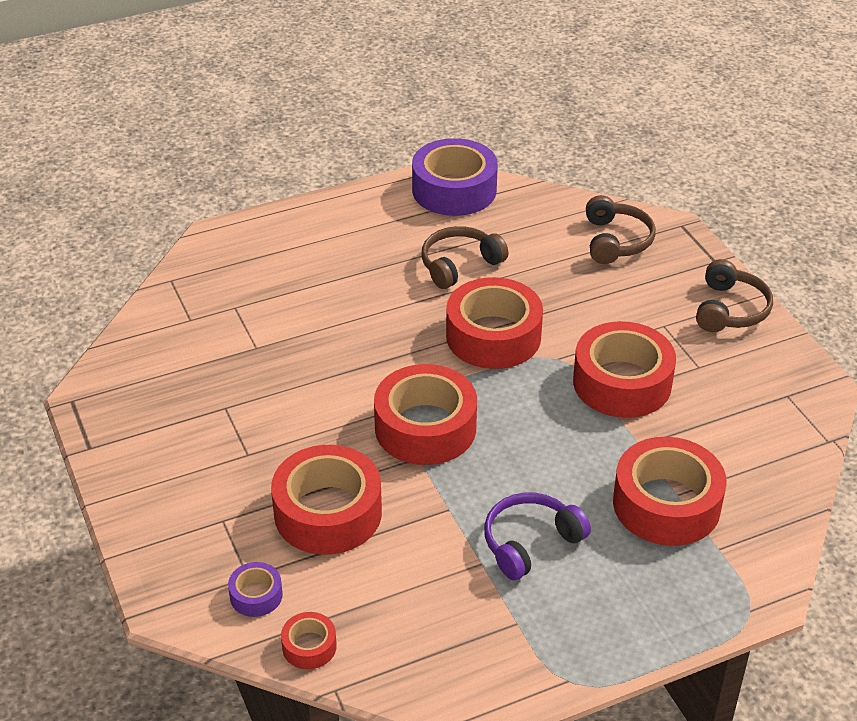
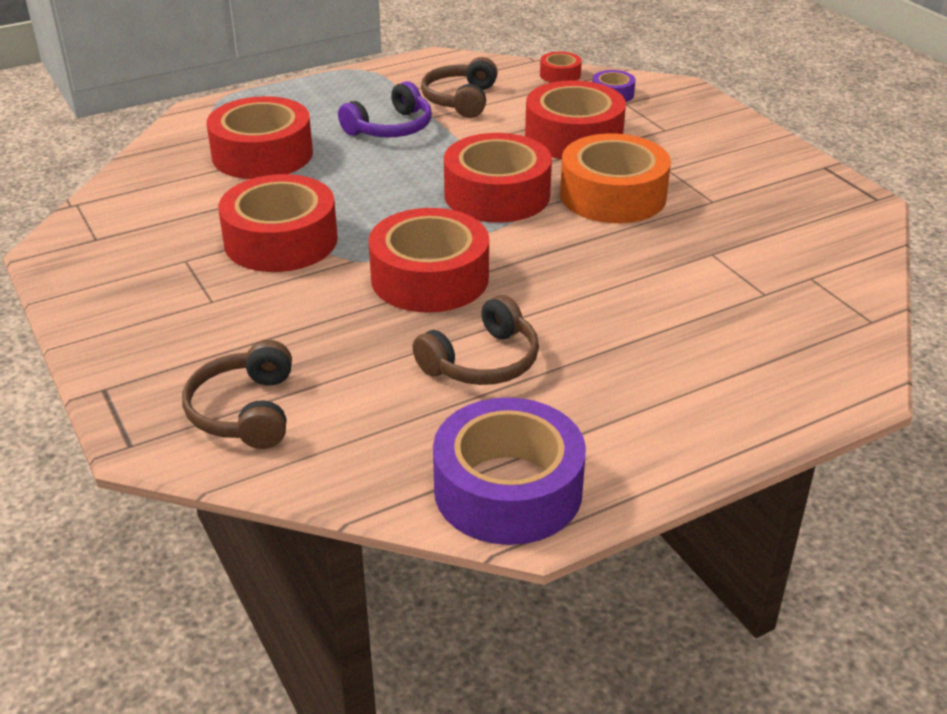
camera: 175 degrees right, 5 degrees down
(315, 419) = (613, 195): none -> orange tape
(730, 309) = (115, 323): brown headphones -> brown headphones (461, 100)

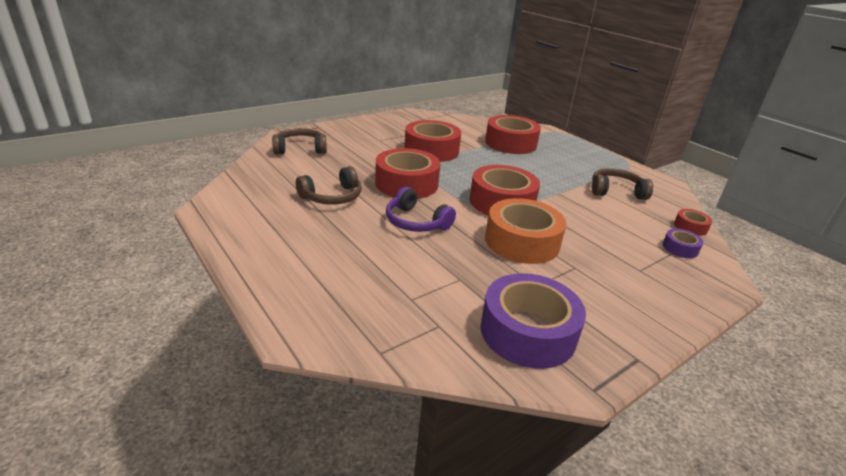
camera: 80 degrees right, 5 degrees down
(390, 128) = (562, 172): purple headphones -> purple headphones (416, 222)
(482, 361) = (332, 197): brown headphones -> brown headphones turned 75 degrees counterclockwise
(508, 489) = (231, 202): purple tape -> purple tape (528, 332)
(573, 137) = (596, 229): red tape -> none

